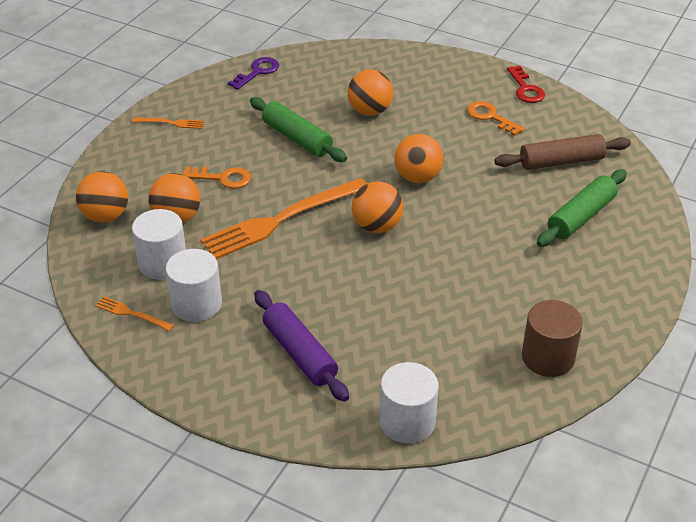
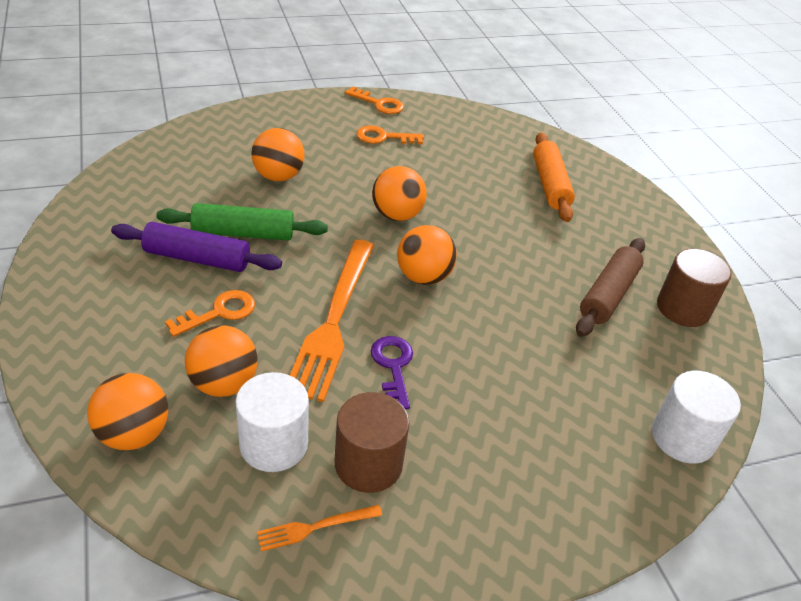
camera: 50 degrees left, 0 degrees up
(170, 123) = (81, 284): orange fork -> none
(196, 304) = (368, 464): white cylinder -> brown cylinder
(257, 72) = (116, 187): purple key -> purple key (393, 367)
(300, 353) = (525, 441): purple rolling pin -> purple rolling pin (197, 258)
(525, 89) = (379, 104): red key -> orange key
(561, 162) = (480, 149): brown rolling pin -> brown rolling pin (608, 295)
(581, 216) = (550, 185): green rolling pin -> orange rolling pin

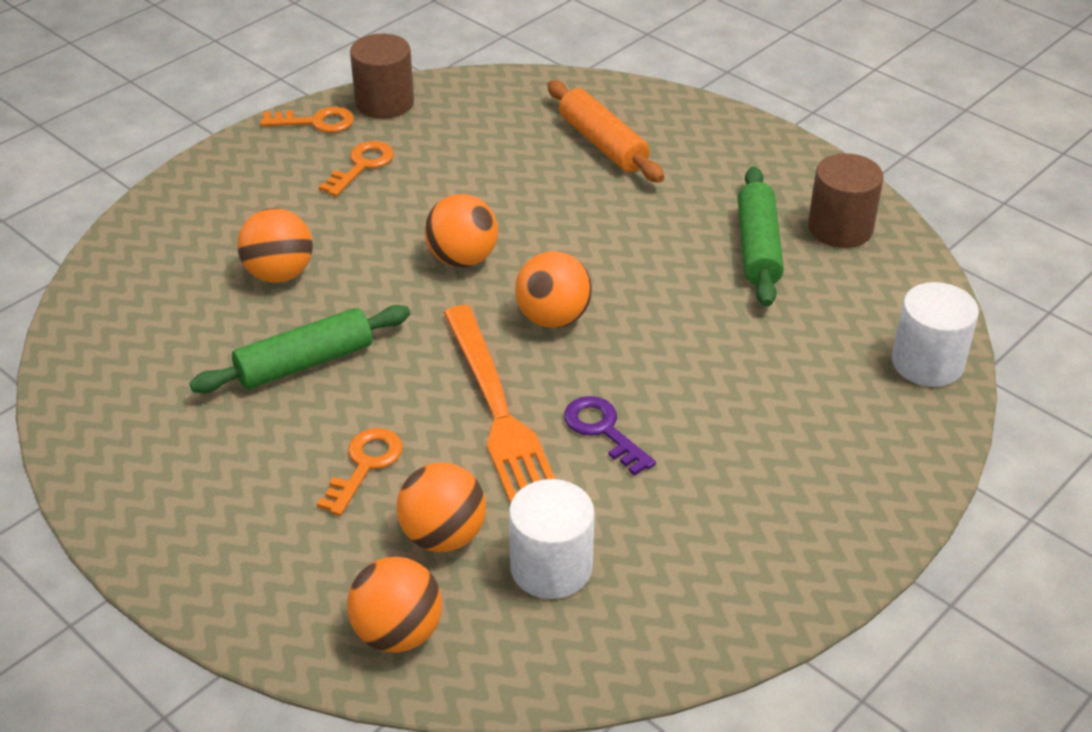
camera: 25 degrees left, 0 degrees up
(197, 258) = (279, 417): purple rolling pin -> none
(315, 527) = (660, 620): orange fork -> none
(368, 464) = (660, 537): brown cylinder -> brown cylinder (384, 103)
(383, 137) = (362, 166): orange key -> orange key turned 150 degrees clockwise
(608, 295) = (758, 248): brown rolling pin -> green rolling pin

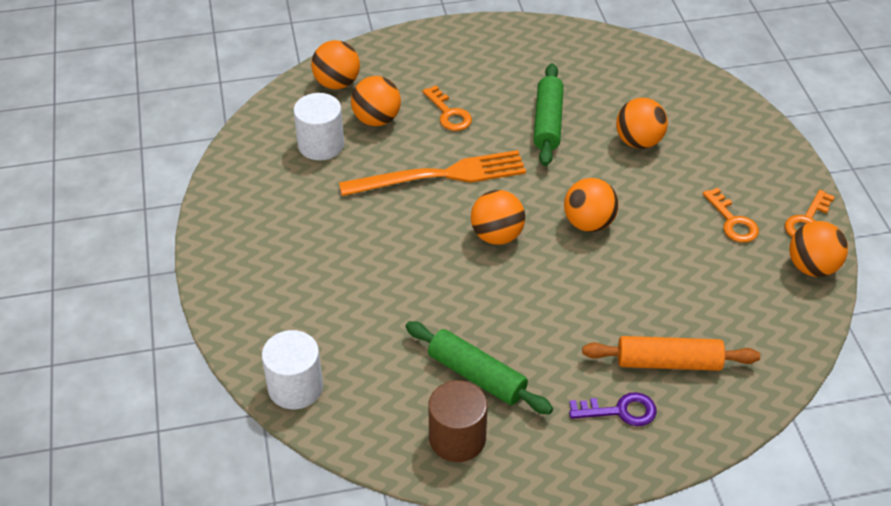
camera: 125 degrees right, 5 degrees up
(384, 103) = (812, 267): brown cylinder -> orange ball
(498, 412) = (440, 176): orange fork -> orange fork turned 150 degrees clockwise
(603, 430) = (387, 208): purple key -> purple key (620, 411)

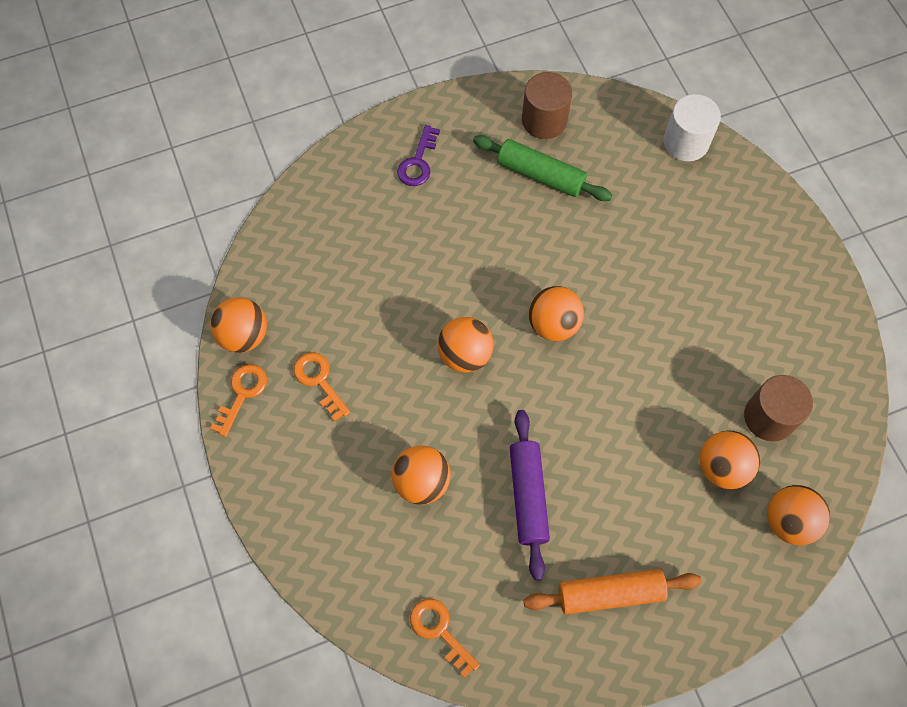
camera: 170 degrees right, 20 degrees up
(321, 145) = (769, 417): white cylinder -> brown cylinder
(440, 176) = (628, 393): orange fork -> none
(449, 113) = (643, 491): orange key -> orange key (440, 631)
(548, 122) = (528, 496): green rolling pin -> purple rolling pin
(620, 411) = (418, 162): purple key -> purple key turned 60 degrees counterclockwise
(668, 362) = (380, 212): orange rolling pin -> orange rolling pin (610, 593)

